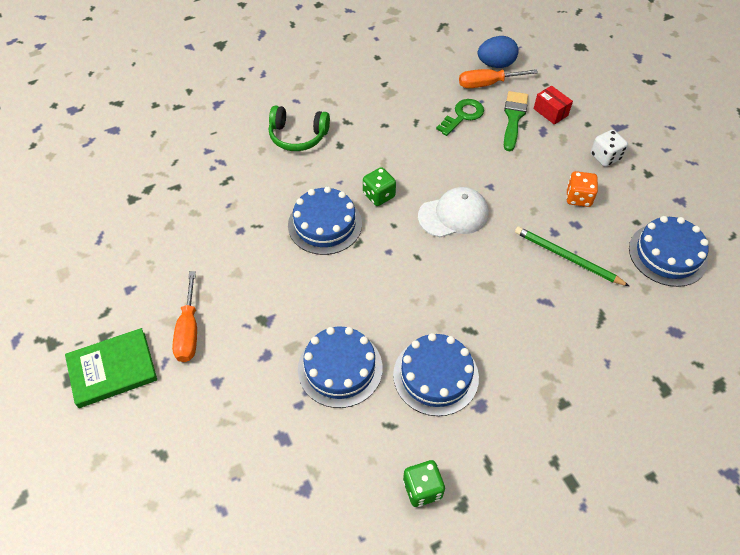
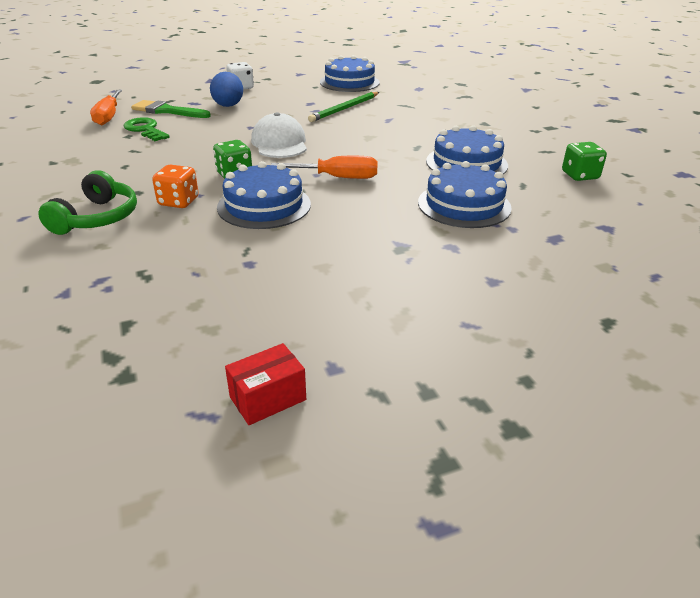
camera: 85 degrees left, 20 degrees down
(112, 369) = (488, 376): green book -> none
(189, 331) = (417, 304): orange screwdriver -> orange screwdriver (338, 178)
(496, 64) = (83, 111): blue egg -> blue egg (228, 106)
(550, 112) = (172, 98): red box -> red box (268, 398)
(578, 198) = (281, 99): orange dice -> orange dice (178, 202)

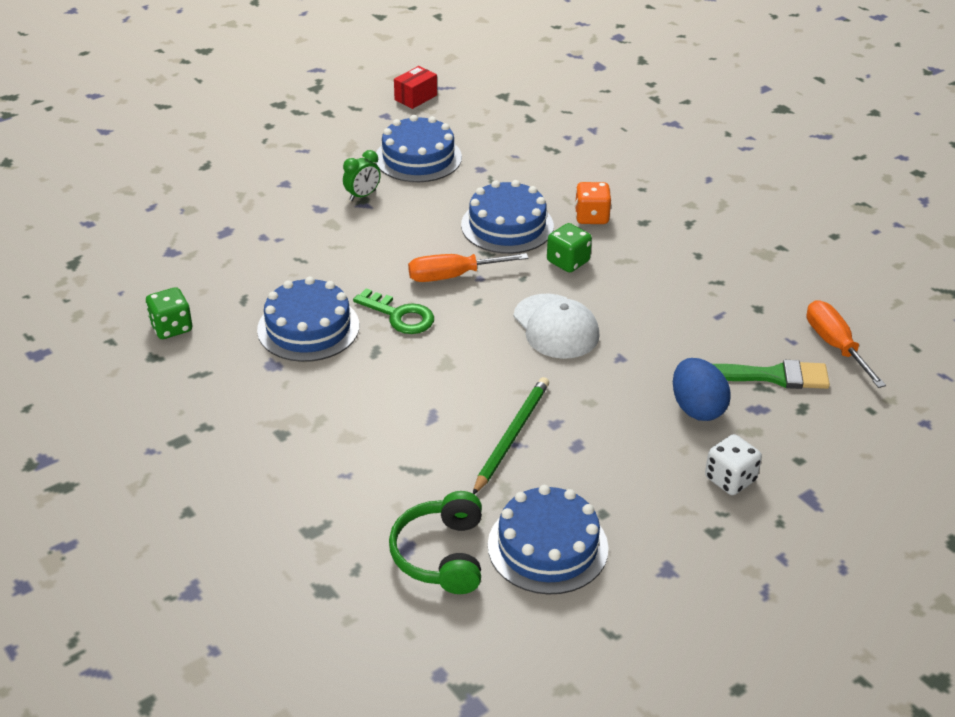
camera: 165 degrees right, 5 degrees up
(96, 218) = (645, 188): green headphones -> green headphones (442, 555)
(145, 130) = (751, 324): green key -> green key (399, 315)
(400, 253) = (362, 196): none -> green clock
(464, 205) = (310, 258): blue cake -> blue cake (418, 157)

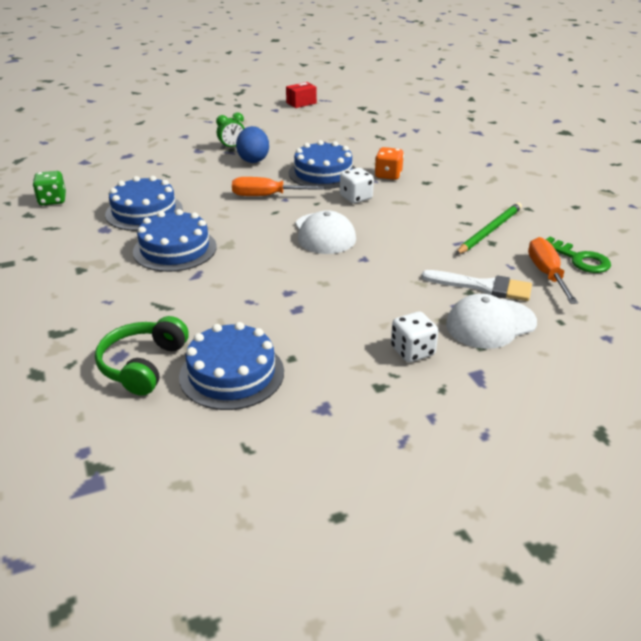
camera: 15 degrees right, 5 degrees down
(399, 315) = (213, 213): green key -> green key (579, 259)
(418, 157) = (283, 132): blue cake -> blue cake (175, 249)
(512, 436) = (249, 295): green pencil -> green pencil (490, 231)
(568, 262) = (356, 198): green dice -> white dice
(697, 408) = (409, 299): blue egg -> blue egg (253, 159)
(772, 376) = (483, 287): green brush -> white brush
(798, 427) = (490, 324): none -> white cap

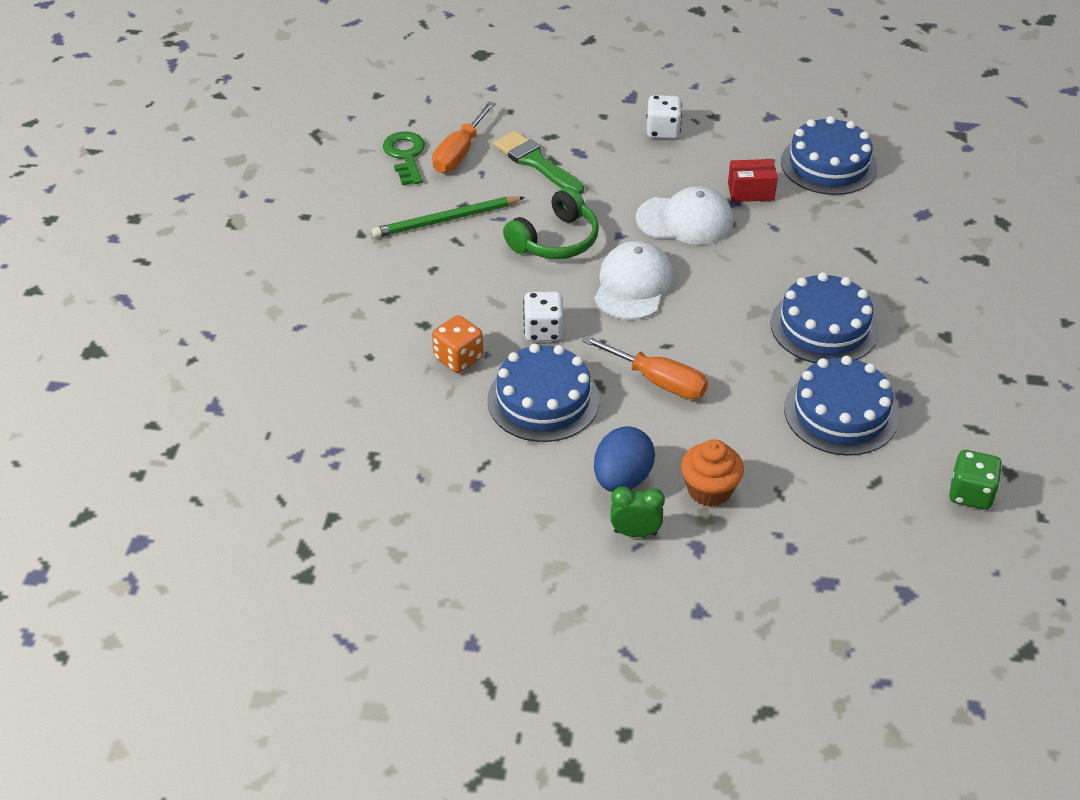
camera: 150 degrees left, 10 degrees up
(143, 365) = (903, 197): green headphones -> green headphones (555, 240)
(204, 167) = (709, 490): none -> orange cupcake
(301, 103) = (401, 649): red box -> red box (751, 192)
(483, 287) = (535, 162): white brush -> green brush
(490, 324) = (572, 129): white cap -> white cap (685, 220)

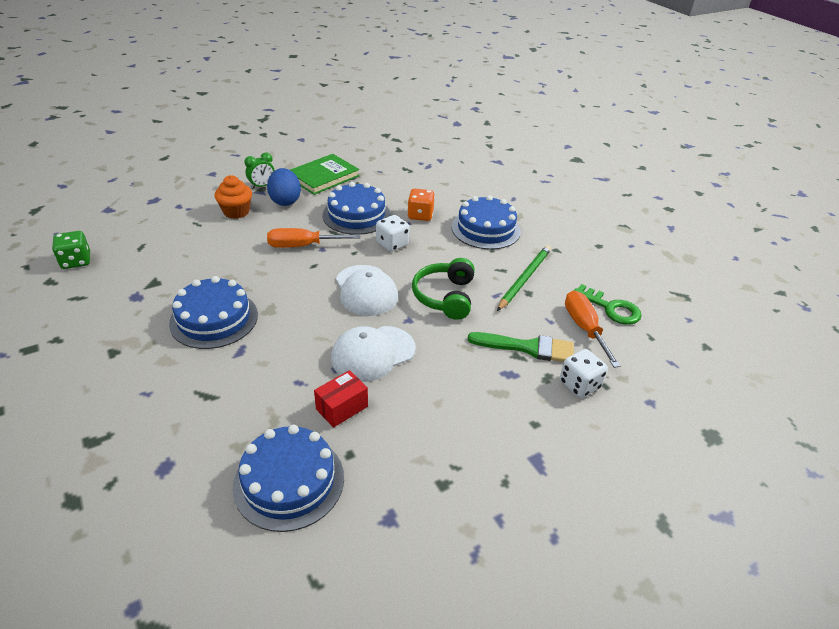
camera: 140 degrees right, 5 degrees down
(521, 507) = (323, 177): none -> green book
(663, 131) = (470, 435): white dice -> white dice (579, 385)
(840, 413) = (177, 272): blue cake -> blue cake (485, 229)

